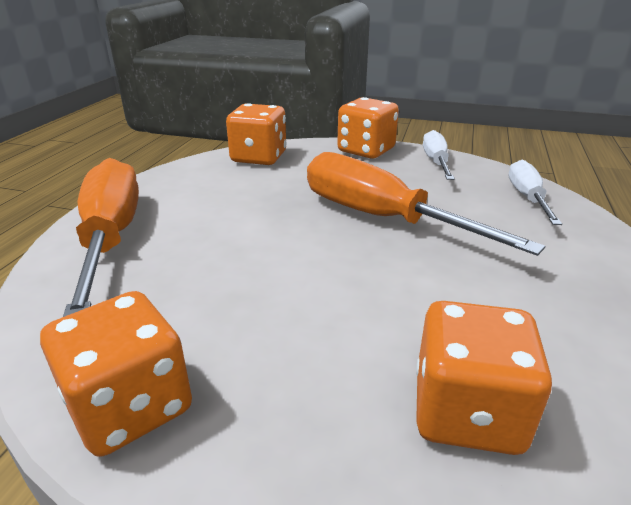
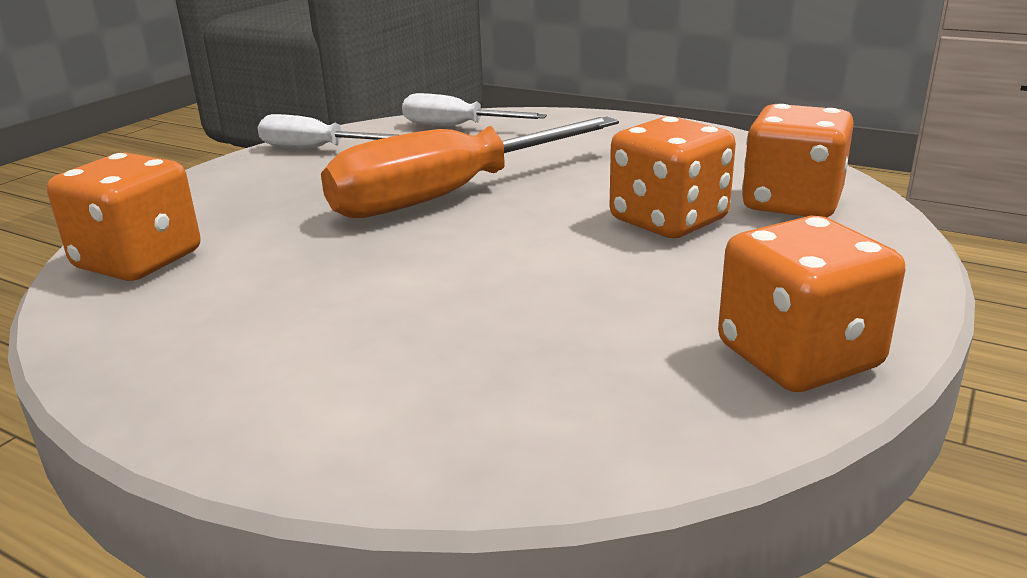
camera: 75 degrees left, 5 degrees down
(111, 238) = (358, 406): orange screwdriver -> none
(366, 150) = (222, 181): orange dice -> orange dice (668, 220)

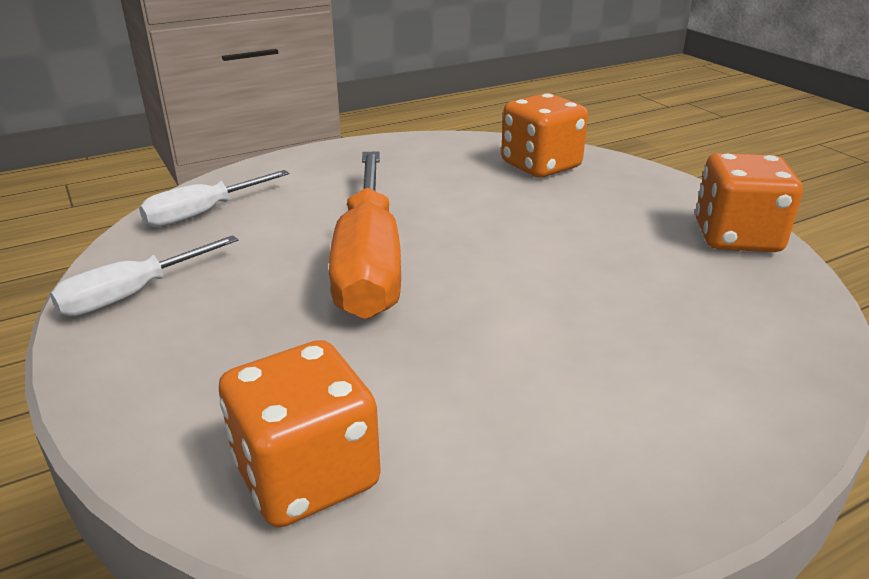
camera: 60 degrees left, 5 degrees up
(668, 220) = (523, 205): orange dice -> none

